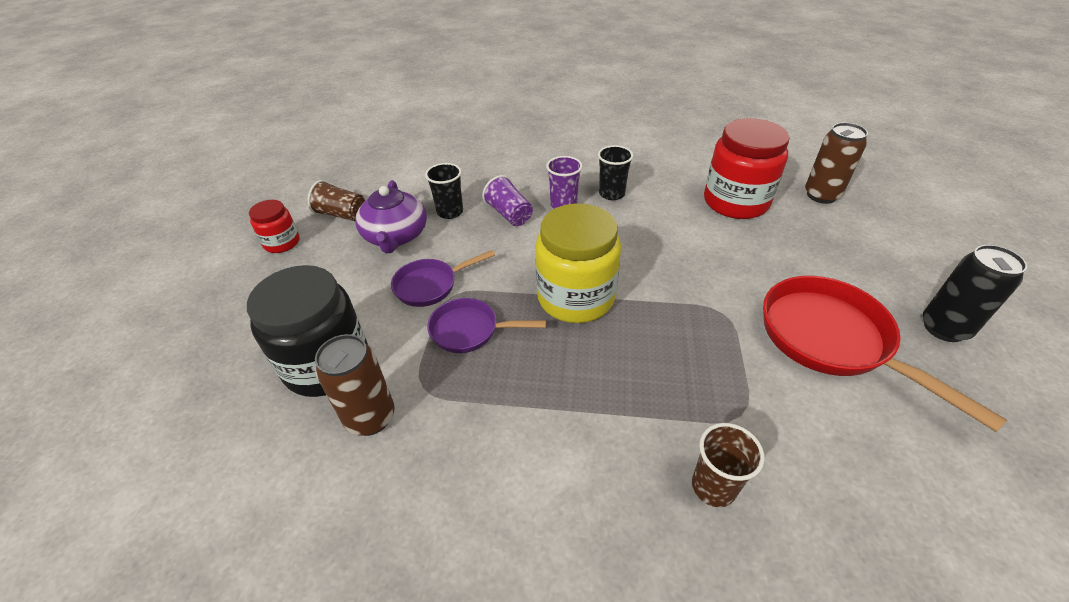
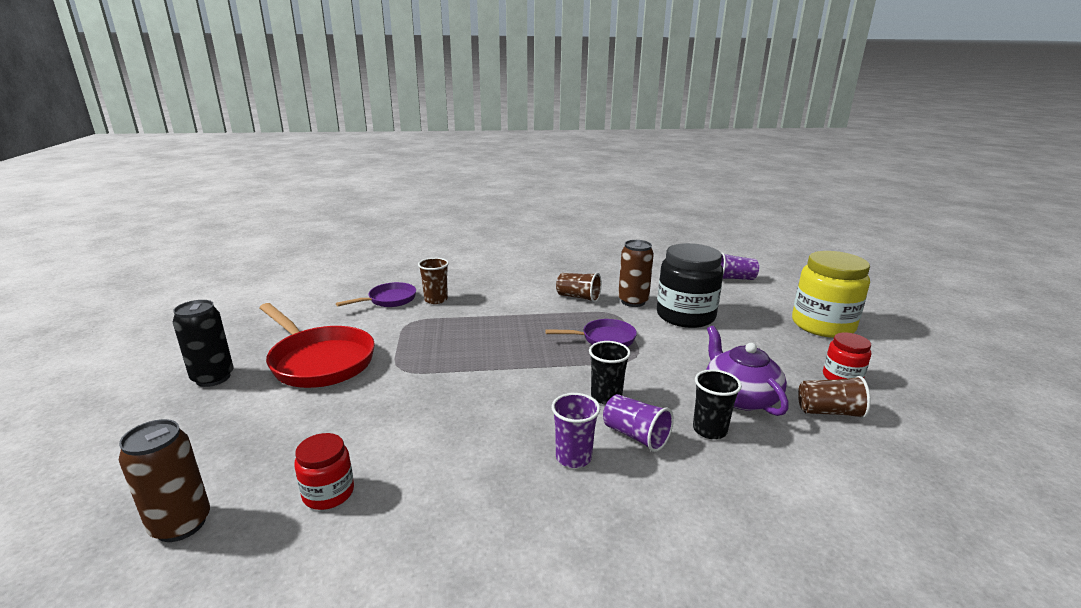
camera: 165 degrees right, 20 degrees down
(124, 471) = (734, 278): none -> purple cup
(430, 285) = (660, 361): purple pan -> purple pan (389, 300)
(451, 448) = (578, 297): none -> brown cup
(575, 297) = (529, 366): yellow jar -> yellow jar (823, 325)
(611, 194) = (510, 485): black cup -> black cup (606, 397)
(735, 202) = (328, 493): red jar -> red jar, size x0.53

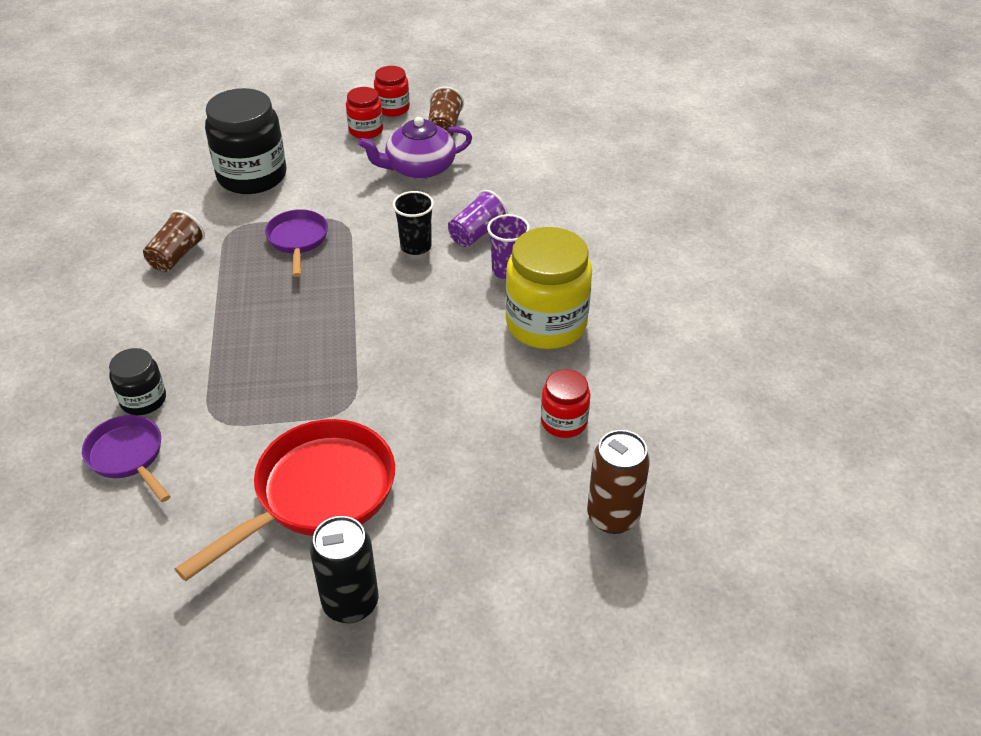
camera: 90 degrees left, 20 degrees up
(436, 300) = (143, 400): brown cup -> black jar
(633, 301) = (202, 211): brown can -> none
(709, 430) = (469, 192): black cup -> none
(734, 278) = (157, 125): purple cup -> none
(789, 364) = (366, 130): none -> red jar
(823, 325) = (293, 94): yellow jar -> yellow jar (546, 324)

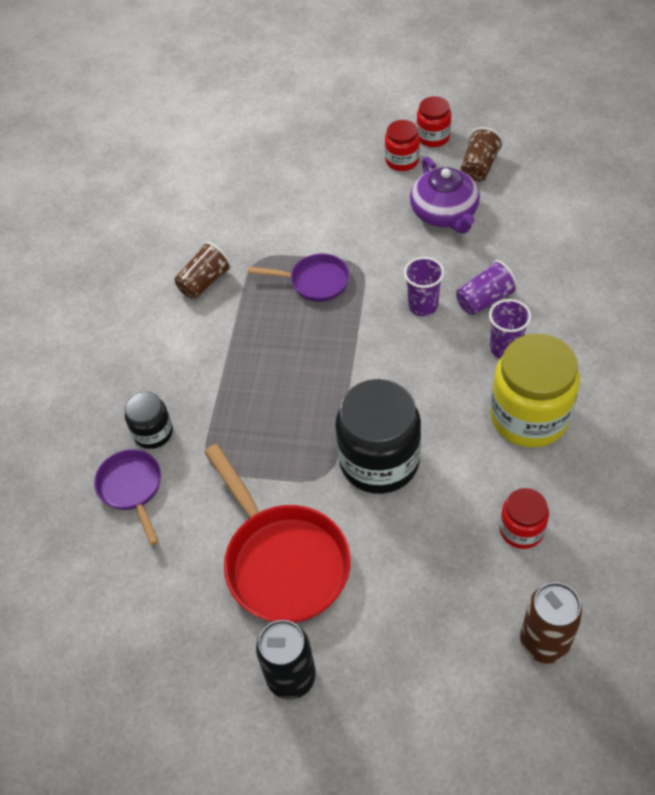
camera: 20 degrees right, 10 degrees up
(252, 176) = (286, 201): black jar -> black jar (379, 461)
(297, 240) = (315, 282): purple pan -> purple pan turned 90 degrees clockwise
(317, 494) = (282, 561): red pan -> red pan turned 90 degrees clockwise
(416, 246) = (423, 306): black cup -> purple cup
(419, 168) = (444, 213): purple teapot -> purple teapot turned 105 degrees counterclockwise

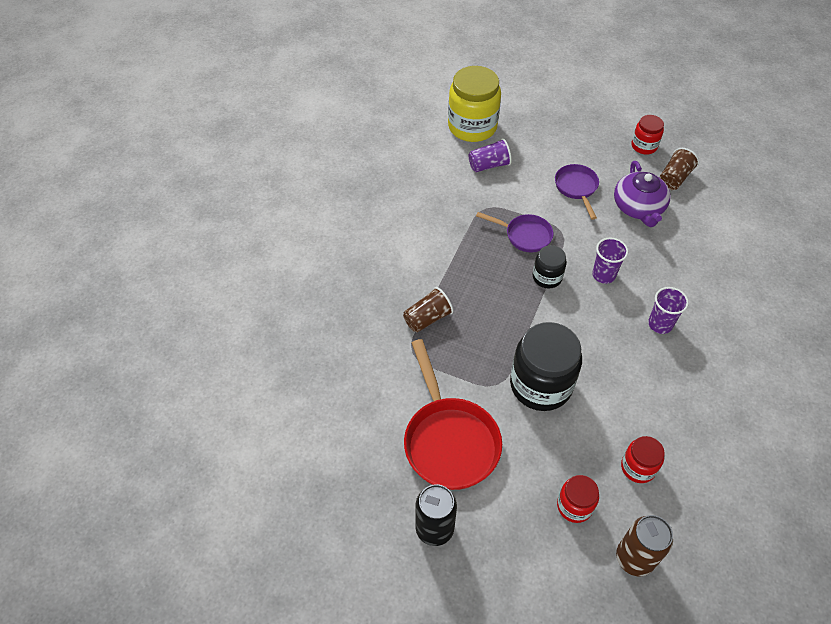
camera: 10 degrees right, 0 degrees up
(132, 489) = (350, 356): purple pan -> purple pan (576, 188)
(153, 433) = (376, 318): black jar -> black jar (547, 277)
(204, 282) = (441, 214): brown cup -> brown cup (427, 318)
(402, 160) = (615, 158): red jar -> red jar (574, 506)
(484, 300) = (653, 282): purple cup -> purple cup (489, 165)
(529, 416) = (666, 382): yellow jar -> yellow jar (472, 126)

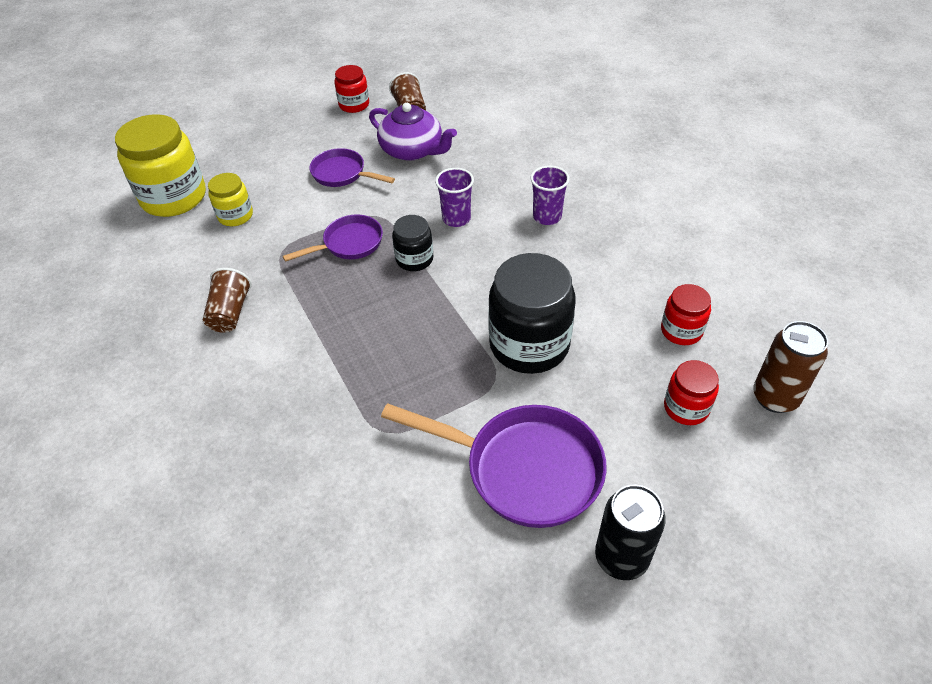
camera: 50 degrees left, 5 degrees down
(427, 318) = (356, 388): brown cup -> brown cup (230, 312)
(449, 440) = (523, 469): red pan -> purple pan
(489, 165) = (235, 215): purple cup -> yellow jar

